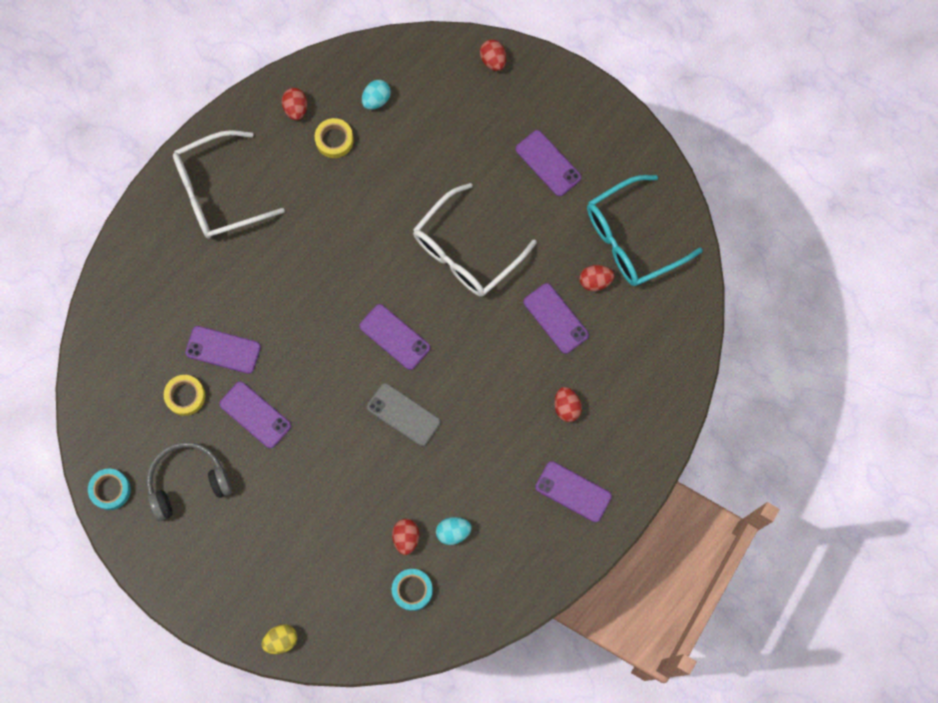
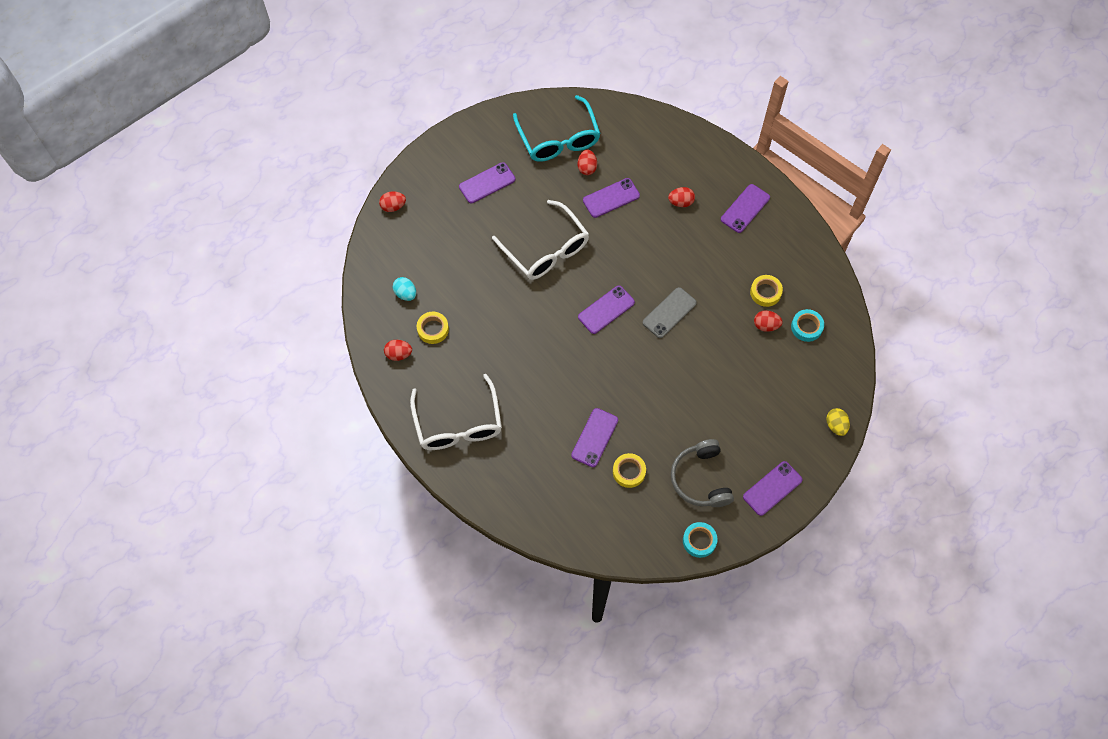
camera: 80 degrees left, 10 degrees down
(255, 415) = (653, 420): purple phone -> purple phone (772, 488)
(453, 532) = (765, 292): turquoise egg -> yellow tape

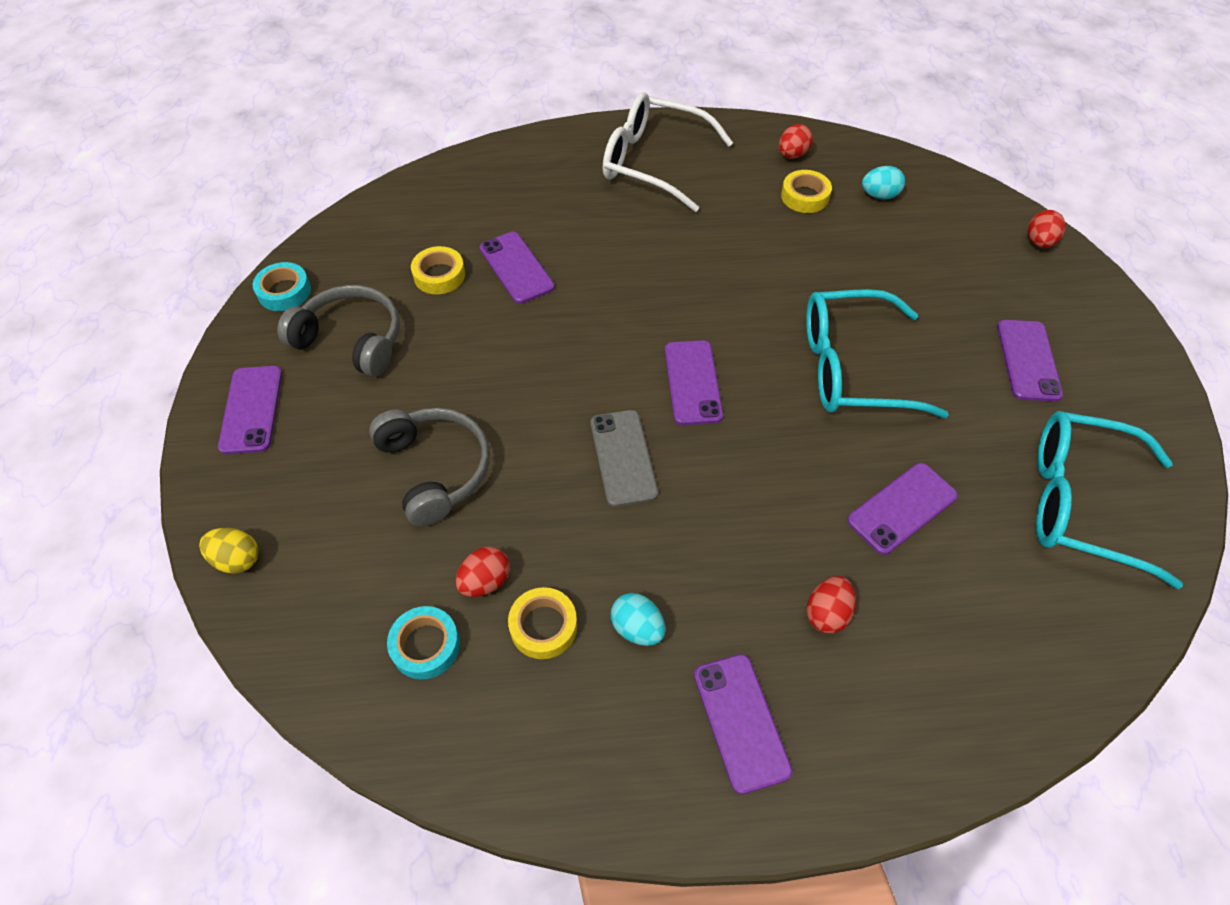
camera: 125 degrees right, 10 degrees down
(546, 250) = (851, 368): white glasses -> turquoise glasses
(587, 168) = (990, 509): red egg -> none
(611, 198) = (901, 508): purple phone -> purple phone turned 45 degrees clockwise
(735, 383) = (435, 469): none -> grey headphones
(739, 260) = (637, 628): none -> turquoise egg

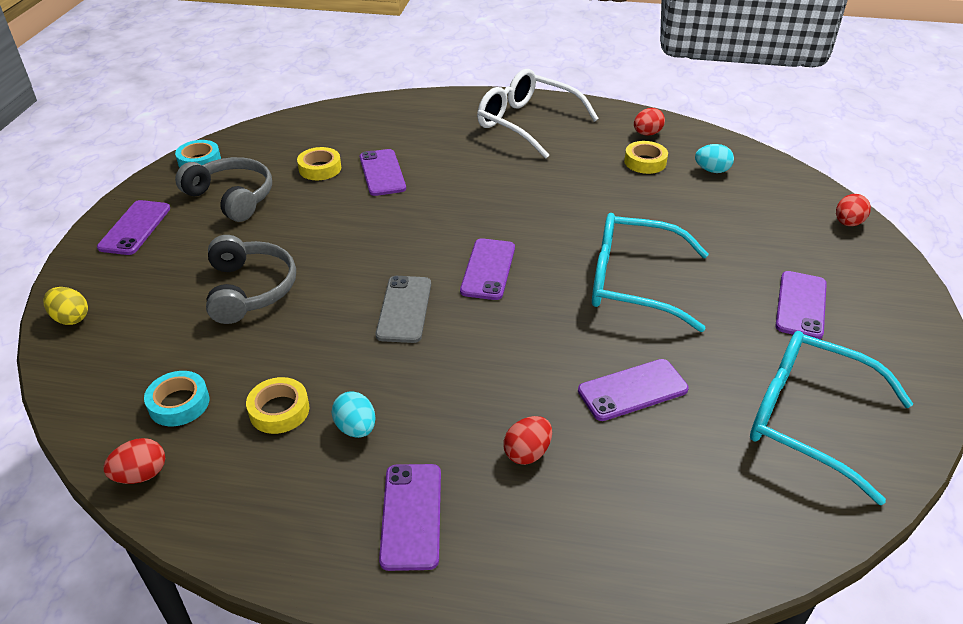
camera: 15 degrees right, 15 degrees down
(485, 581) = (249, 370): red egg -> red egg (141, 475)

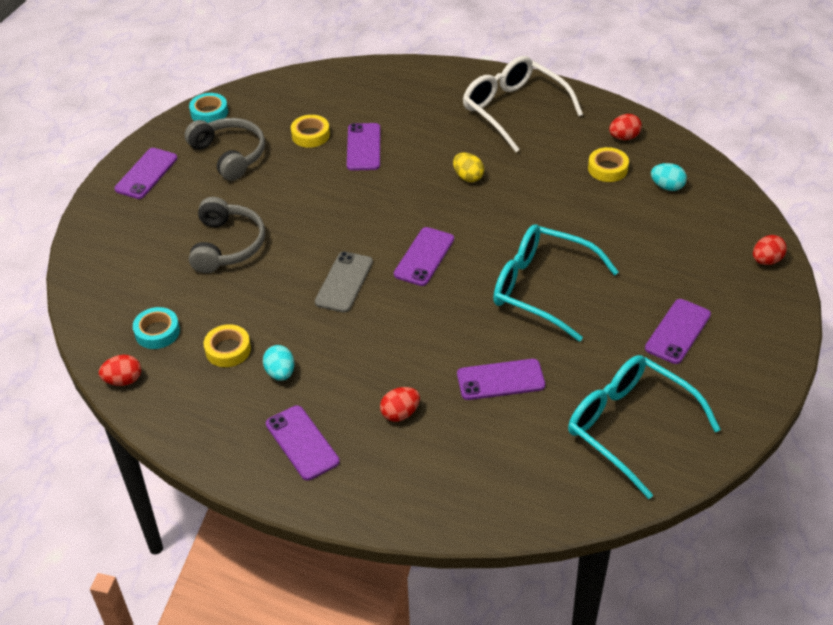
camera: 15 degrees right, 5 degrees up
(71, 318) = (88, 249): yellow egg -> yellow egg (468, 177)
(411, 516) = (302, 443): purple phone -> purple phone turned 45 degrees counterclockwise

